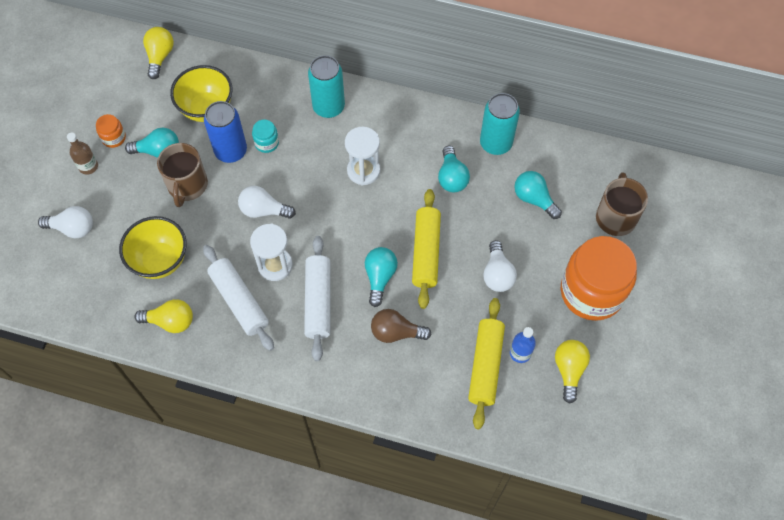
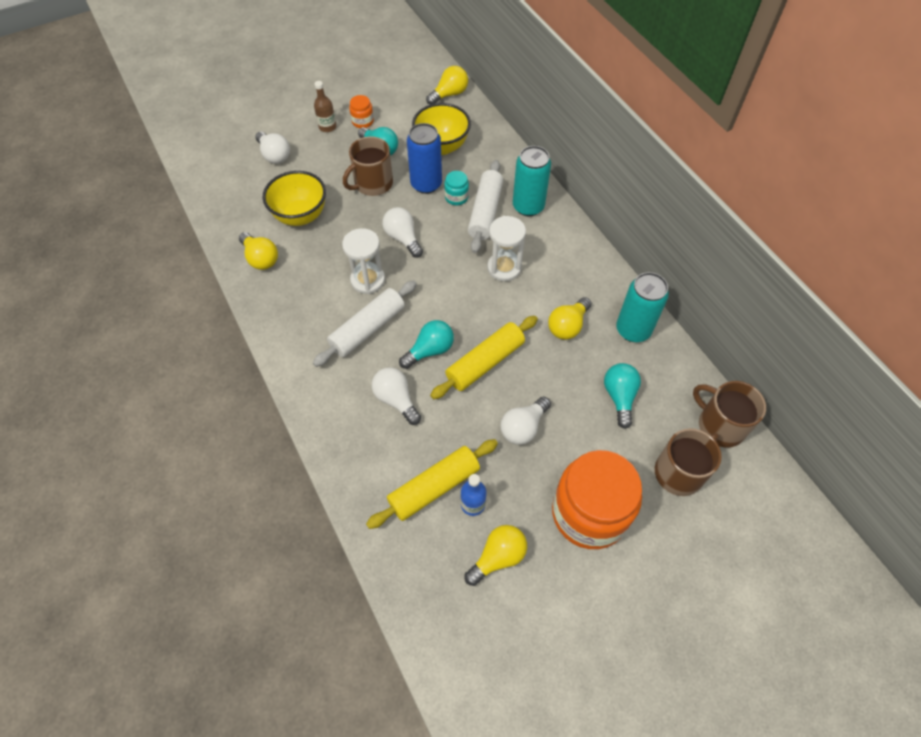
camera: 45 degrees right, 5 degrees down
(239, 301) = (317, 283): white rolling pin -> white rolling pin (485, 212)
(396, 332) = (396, 399): brown light bulb -> white light bulb
(452, 177) = (567, 326): turquoise light bulb -> yellow light bulb
(609, 164) = (720, 425): none -> brown mug

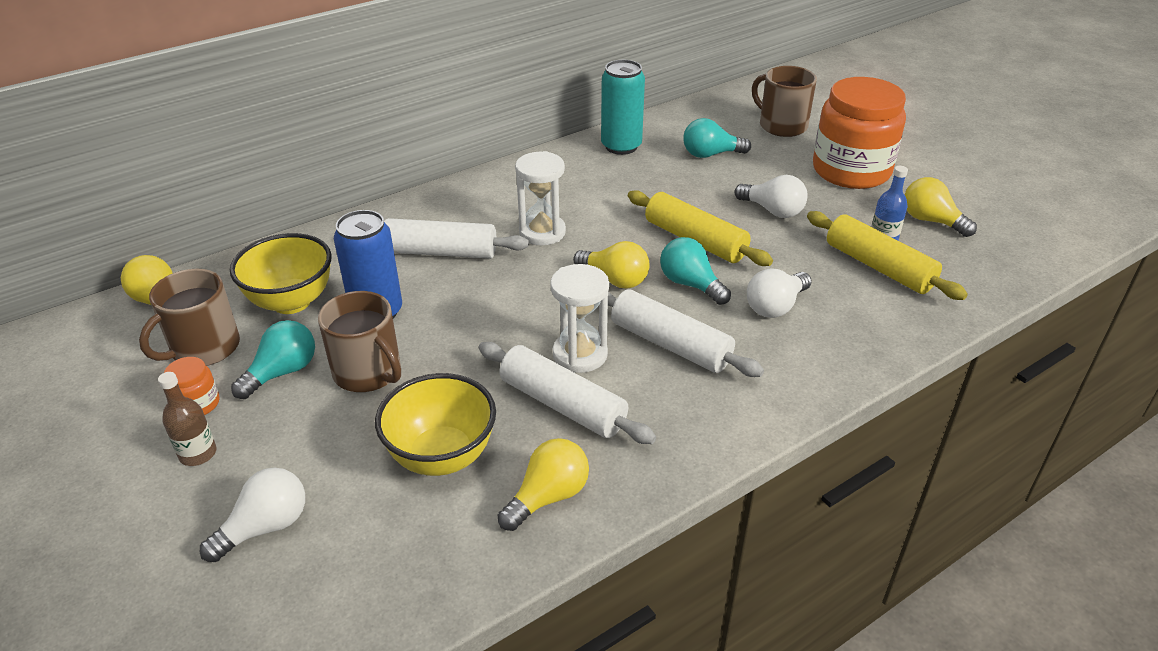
camera: 95 degrees left, 20 degrees down
(326, 269) = (562, 405): none -> white rolling pin
(403, 238) = (493, 326): white light bulb -> none
(456, 197) = (408, 280): turquoise jar -> none
(528, 206) = (431, 217): turquoise can -> none
(567, 326) = (625, 185): yellow light bulb -> yellow light bulb (615, 279)
(720, 425) = (722, 105): brown mug -> brown mug (204, 348)

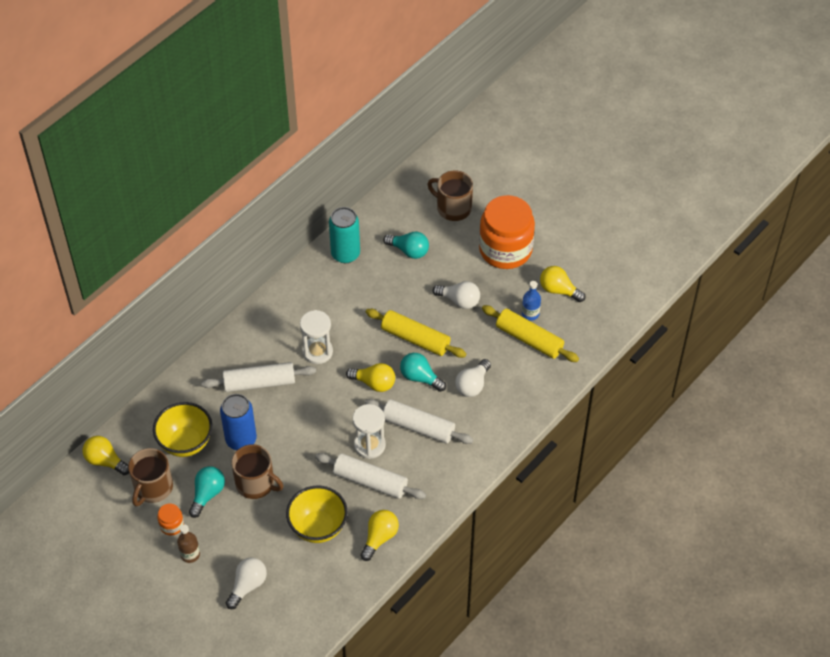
camera: 15 degrees left, 15 degrees up
(710, 154) = (409, 251): turquoise light bulb -> turquoise light bulb turned 135 degrees counterclockwise

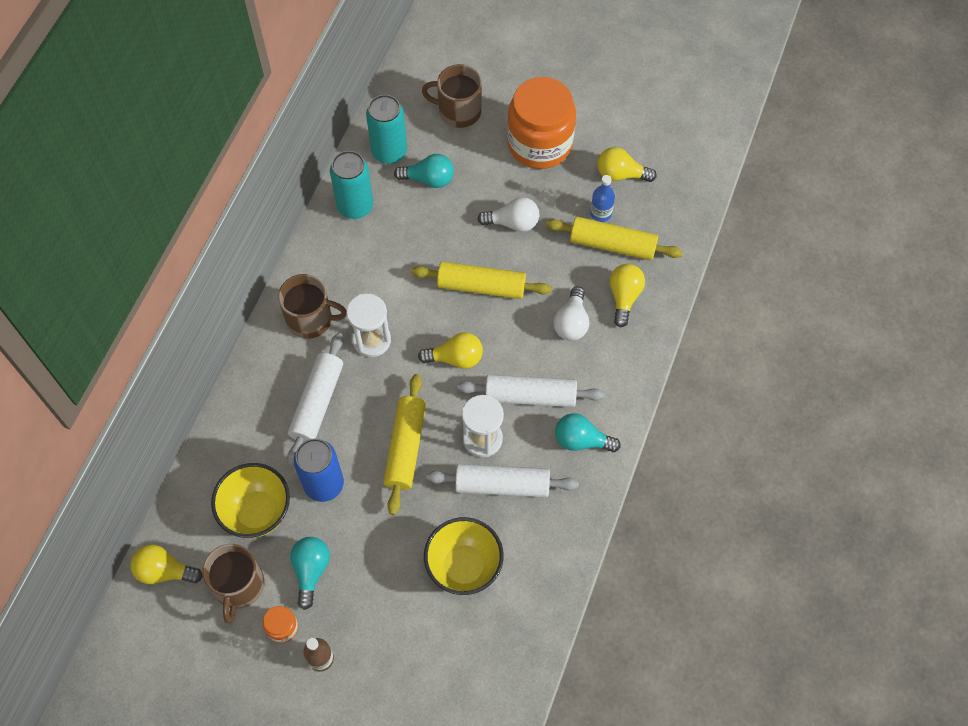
camera: 20 degrees left, 10 degrees up
(247, 585) = (409, 674): white light bulb -> none
(256, 483) = (365, 536): brown mug -> brown mug (310, 319)
(259, 382) = (317, 403): white rolling pin -> white rolling pin turned 45 degrees counterclockwise
(310, 433) = (405, 447): none -> yellow rolling pin
(379, 538) = (543, 554): yellow light bulb -> yellow light bulb (624, 297)
(387, 222) = (389, 152): none -> turquoise can
(420, 377) = (507, 333): turquoise light bulb -> turquoise light bulb (581, 440)

